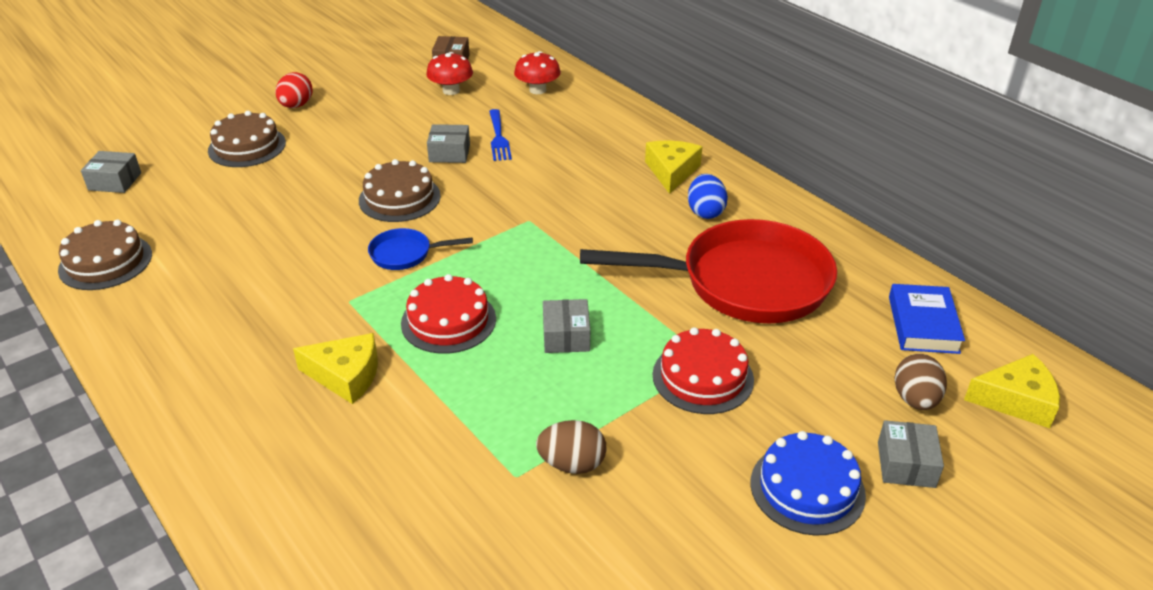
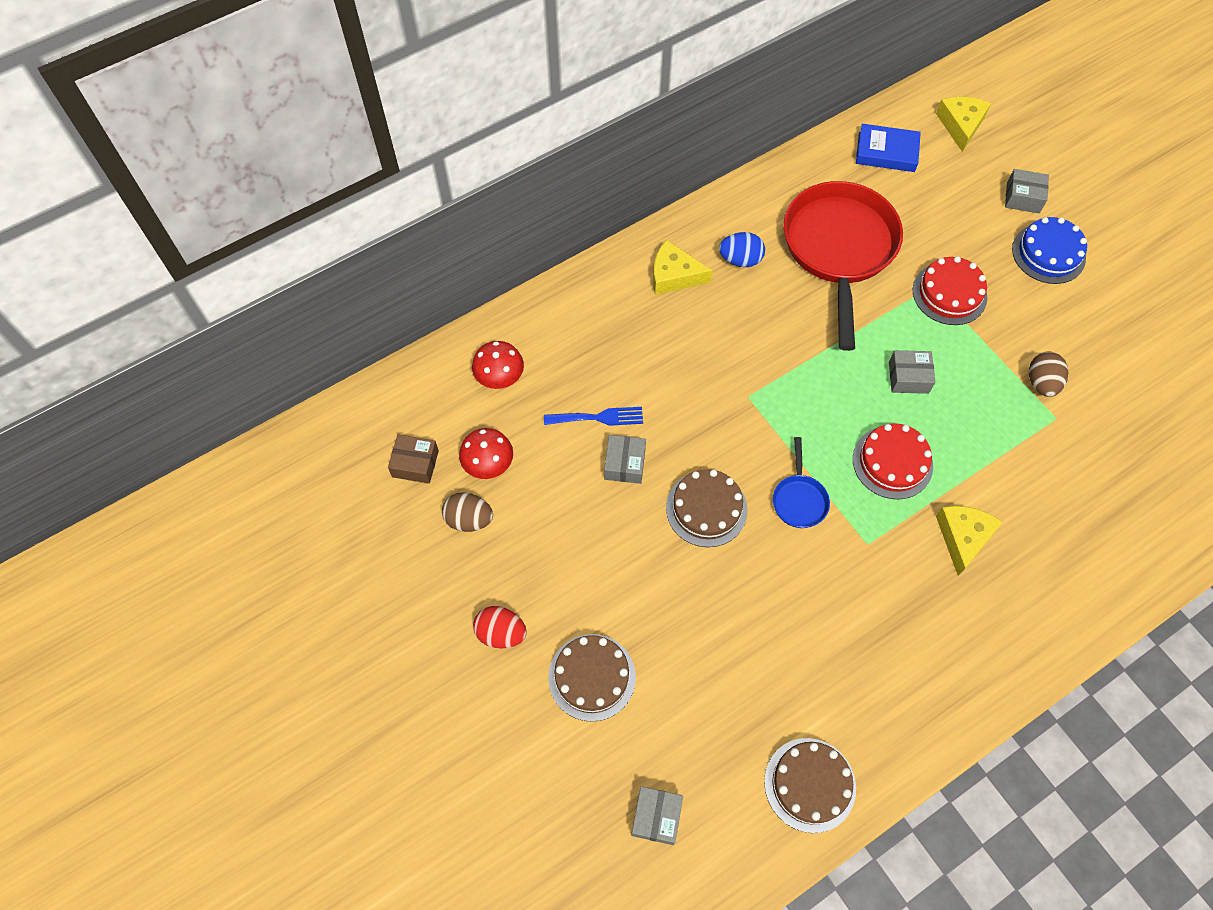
camera: 85 degrees left, 25 degrees up
(915, 399) = (964, 177): brown egg -> brown egg (469, 519)

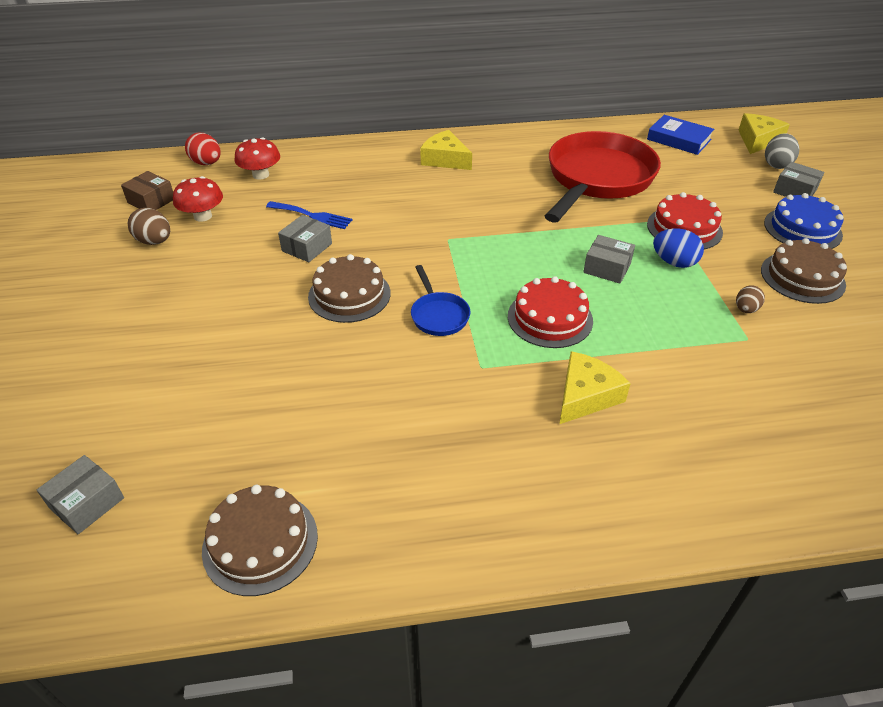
camera: 25 degrees right, 20 degrees down
(501, 633) = (102, 315): red egg -> red egg (207, 163)
(592, 677) = (142, 371): brown cake -> brown cake (802, 277)
(740, 260) = (507, 164): blue egg -> blue egg (674, 262)
(799, 499) = (438, 315): blue pan -> blue pan turned 45 degrees counterclockwise
(992, 160) = (776, 164): none -> grey egg
(1041, 383) = (745, 309): brown egg -> brown egg, size x0.65

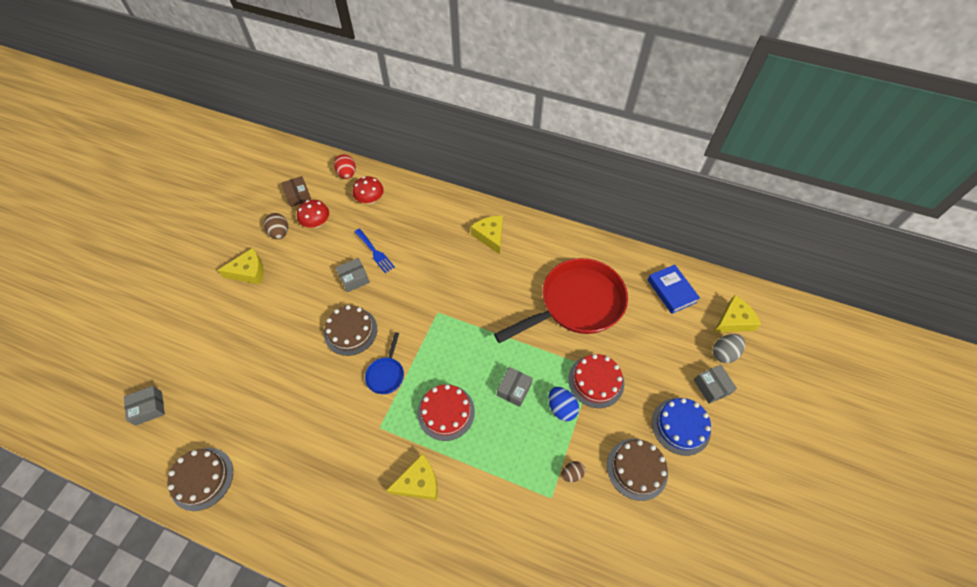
camera: 30 degrees right, 15 degrees up
(138, 292) = (249, 272): none -> yellow cheese
(607, 268) = (514, 389): grey box -> grey box turned 60 degrees clockwise

